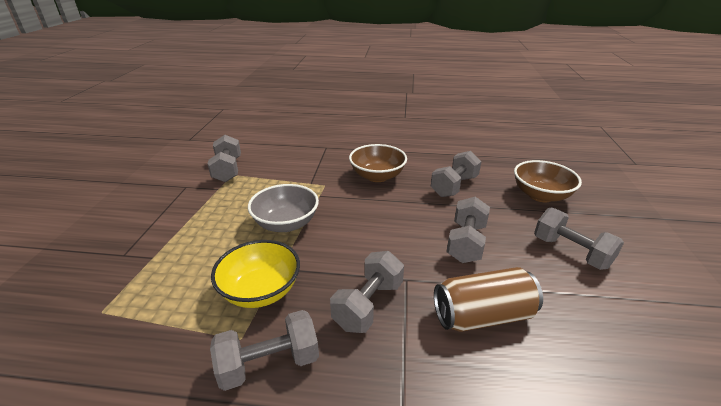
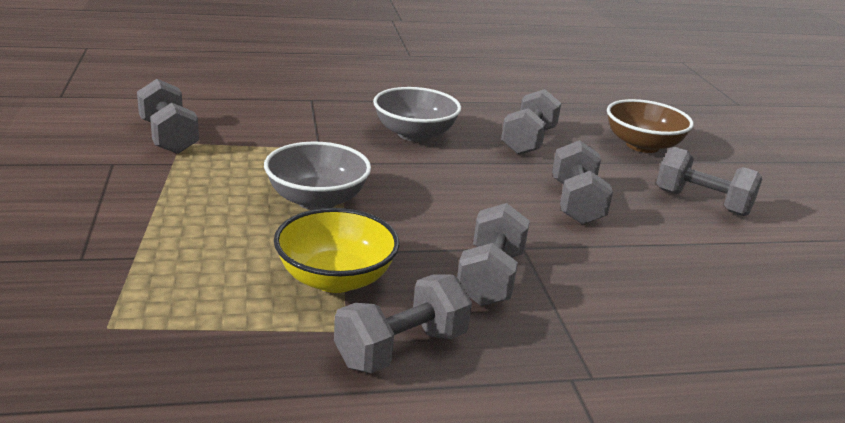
camera: 20 degrees left, 5 degrees down
(377, 176) = (414, 134): brown bowl -> grey bowl
(482, 316) = (632, 273): brown can -> none

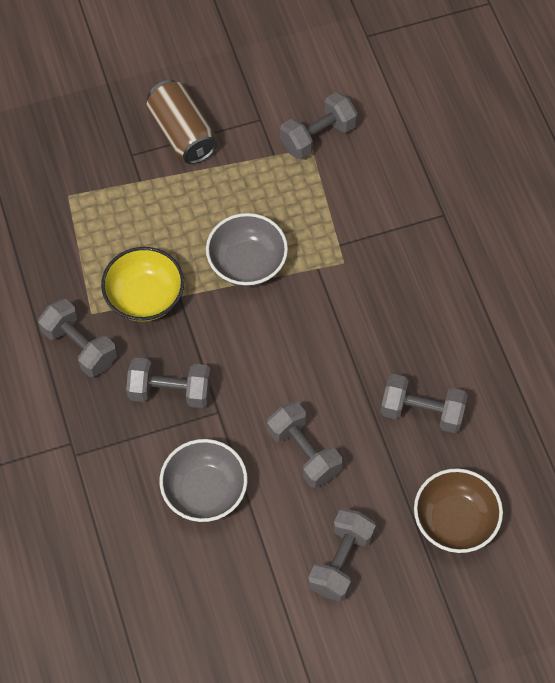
camera: 85 degrees right, 35 degrees up
(82, 214) = (182, 133): none -> brown can
(414, 134) = (397, 313): grey bowl -> grey bowl (204, 491)
(576, 203) = (304, 452): grey dumbbell -> grey dumbbell turned 60 degrees clockwise

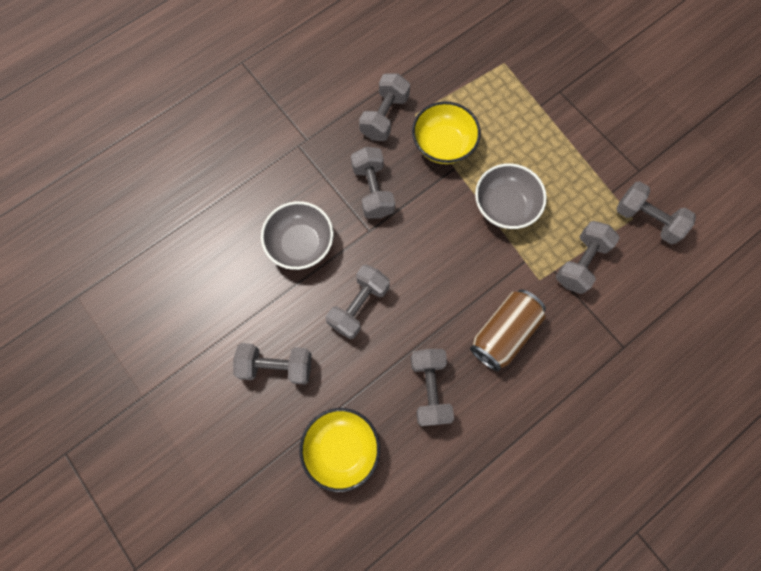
camera: 70 degrees right, 10 degrees up
(182, 133) = (597, 119): brown can -> brown can (504, 333)
(340, 216) = (581, 263): none -> grey dumbbell
(454, 521) = (341, 448): brown bowl -> yellow bowl

